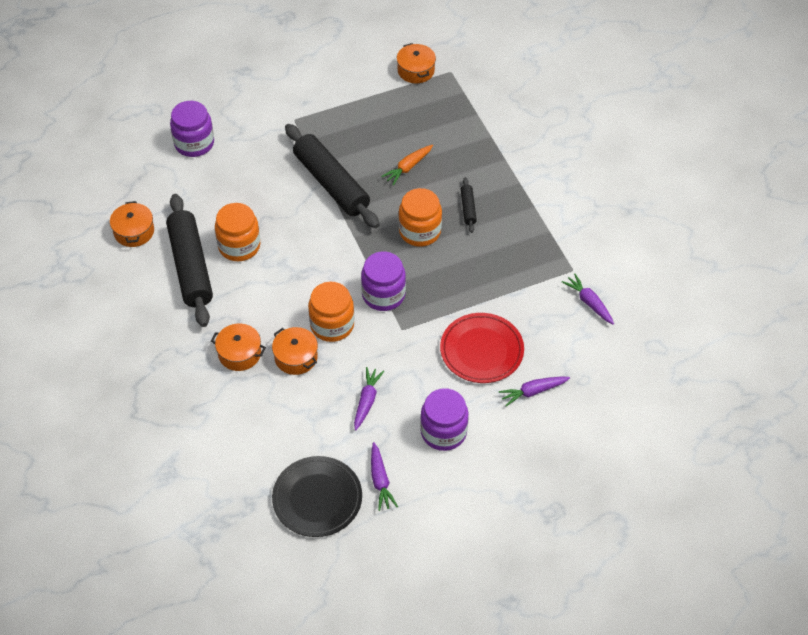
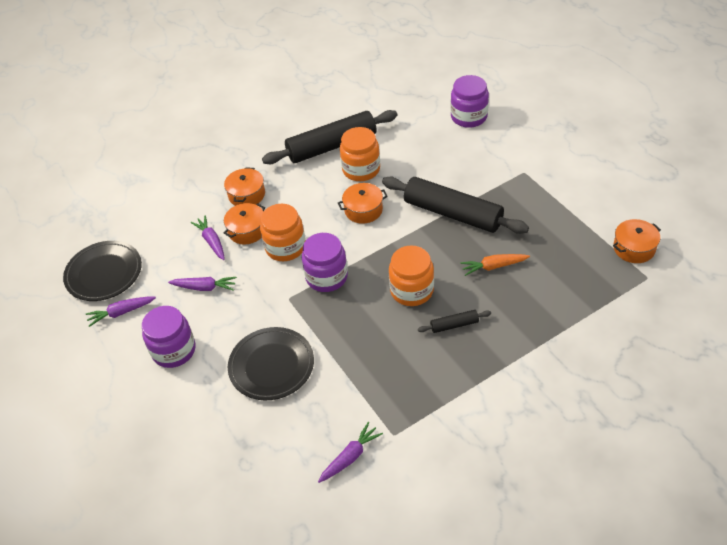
camera: 85 degrees right, 5 degrees down
(134, 231) = (361, 106): orange pot -> orange pot (363, 210)
(331, 183) = (453, 214): black rolling pin -> black rolling pin turned 75 degrees clockwise
(408, 167) = (494, 266): orange carrot -> orange carrot turned 45 degrees counterclockwise
(481, 350) = (271, 366): red plate -> black plate
(533, 391) = (225, 419): purple carrot -> purple carrot (212, 242)

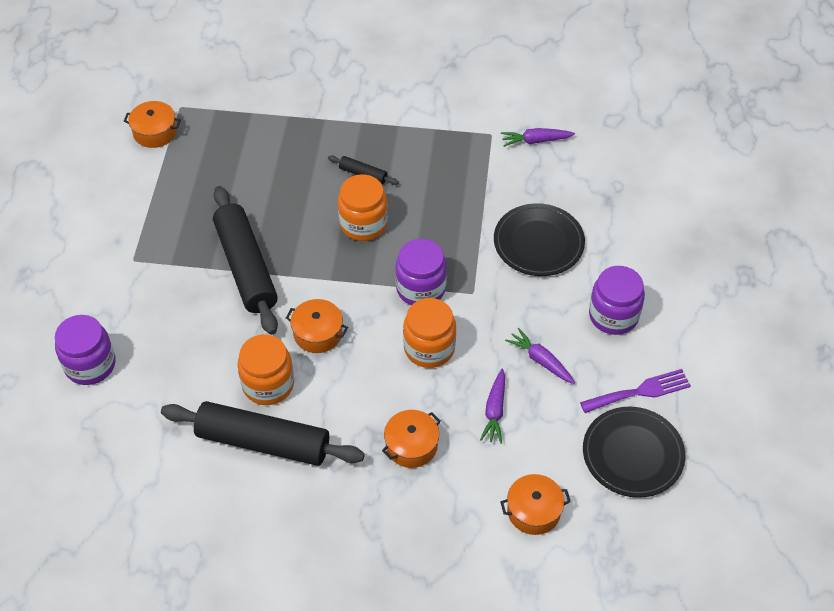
camera: 145 degrees left, 5 degrees up
(121, 312) = (640, 391): purple carrot -> purple fork
(247, 230) = (449, 397): orange pot -> orange pot (533, 511)
(494, 266) = (275, 196): orange carrot -> none

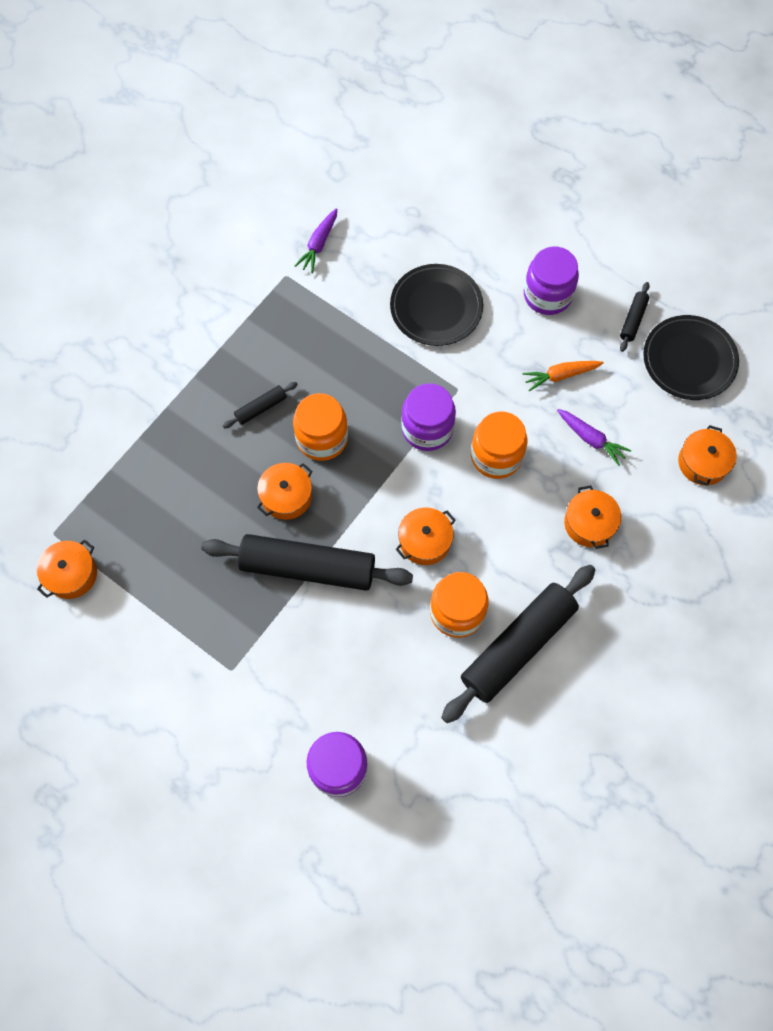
camera: 60 degrees left, 15 degrees up
(298, 225) = (286, 496): none -> orange pot
(541, 361) = (561, 375): purple carrot -> orange carrot
(640, 391) = (633, 320): purple fork -> black rolling pin

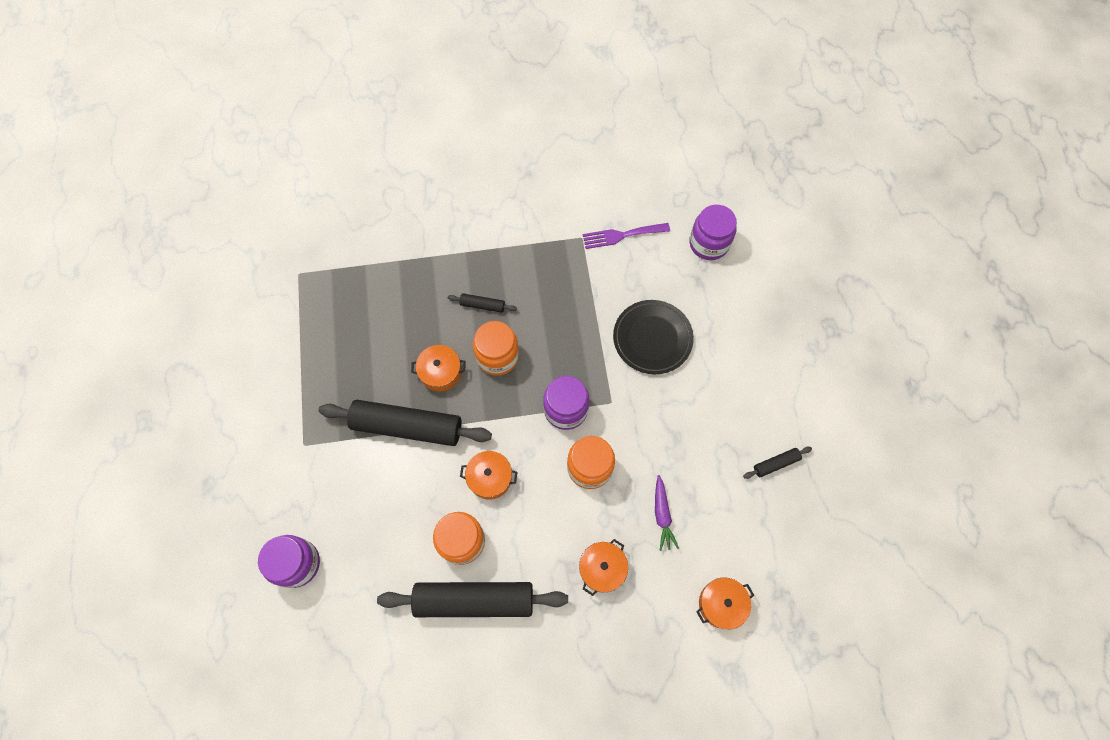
camera: 45 degrees right, 0 degrees up
(71, 574) = (283, 306): orange pot -> none
(308, 567) = (407, 426): black rolling pin -> black rolling pin turned 45 degrees counterclockwise
(319, 244) = (621, 235): purple carrot -> purple fork
(547, 295) = (734, 395): purple jar -> purple jar (708, 243)
(561, 375) = (687, 455): orange carrot -> none
(689, 360) = (786, 526): black plate -> none

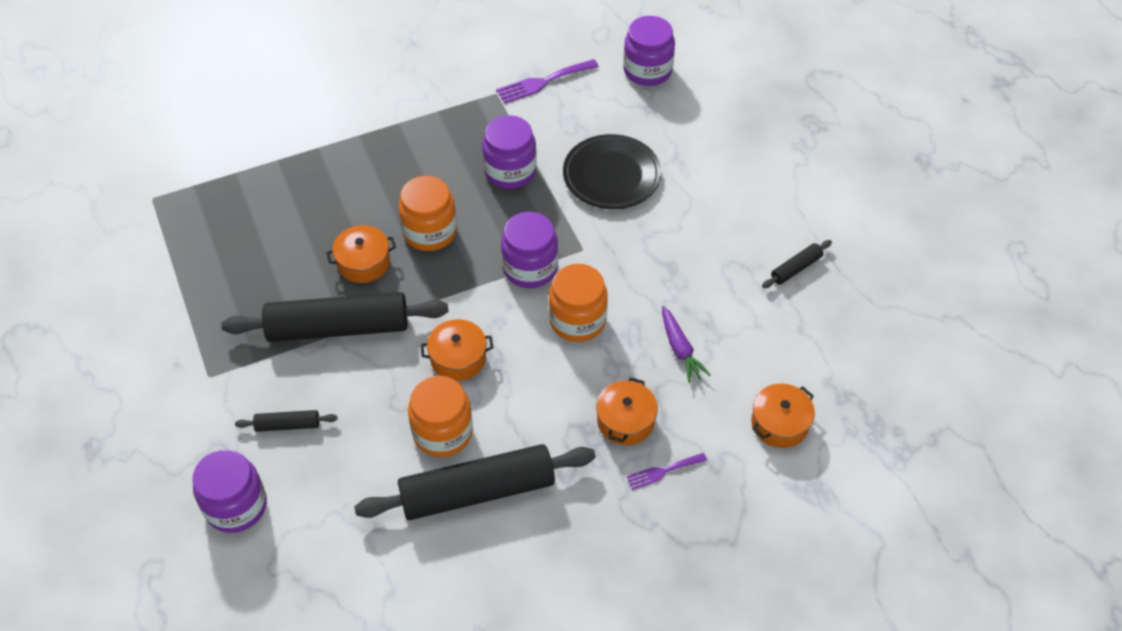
camera: 15 degrees left, 15 degrees down
(482, 305) = (396, 184): black rolling pin -> black rolling pin (288, 425)
(573, 315) = (510, 171): none -> purple jar
(618, 622) = (663, 471): none -> purple fork

